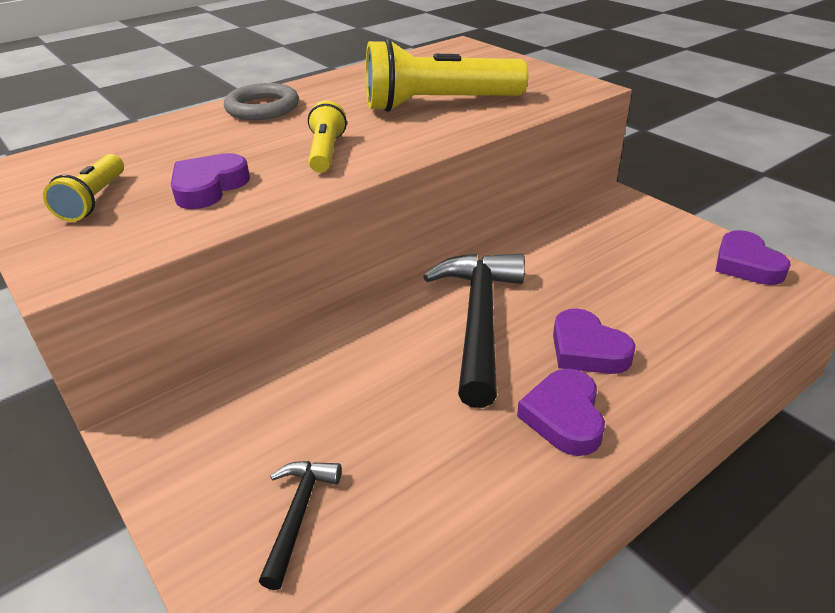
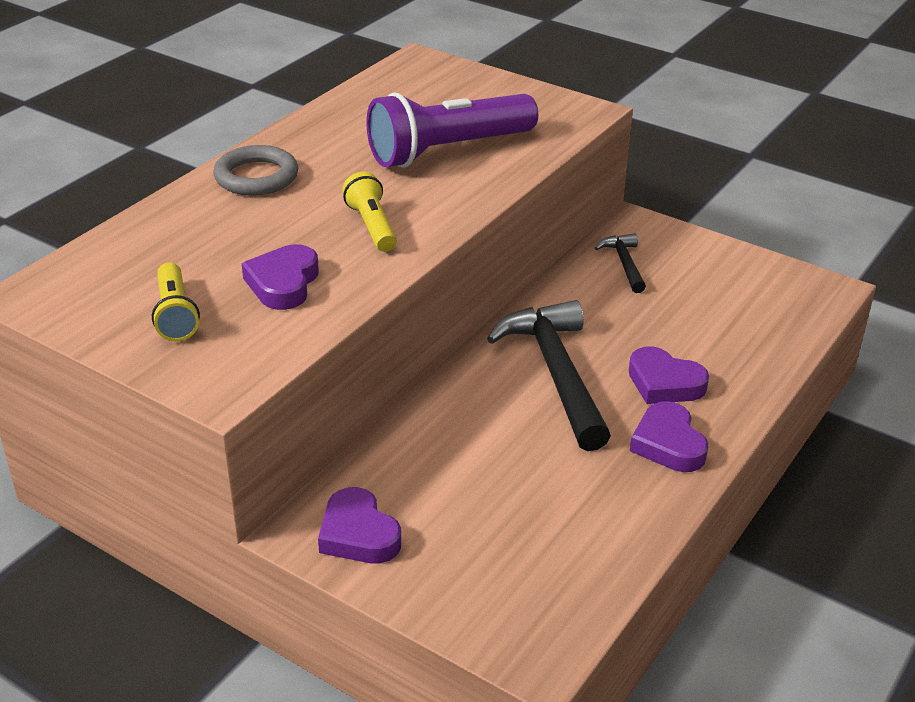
camera: 20 degrees left, 0 degrees up
(298, 515) = (490, 562): black hammer -> black hammer (624, 263)
(438, 104) = (448, 151): yellow flashlight -> purple flashlight
(746, 264) = (774, 277): purple heart -> purple heart (358, 534)

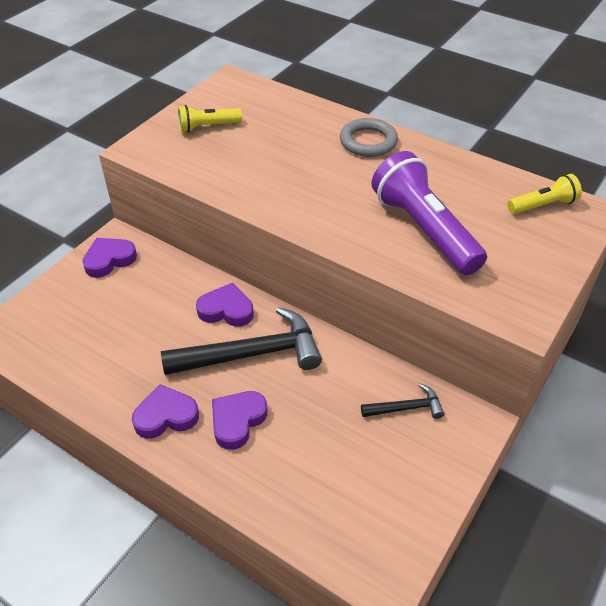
camera: 90 degrees right, 10 degrees up
(283, 283) = (237, 162): purple heart -> purple heart (226, 310)
(371, 226) = (306, 195): yellow flashlight -> yellow flashlight (543, 205)

